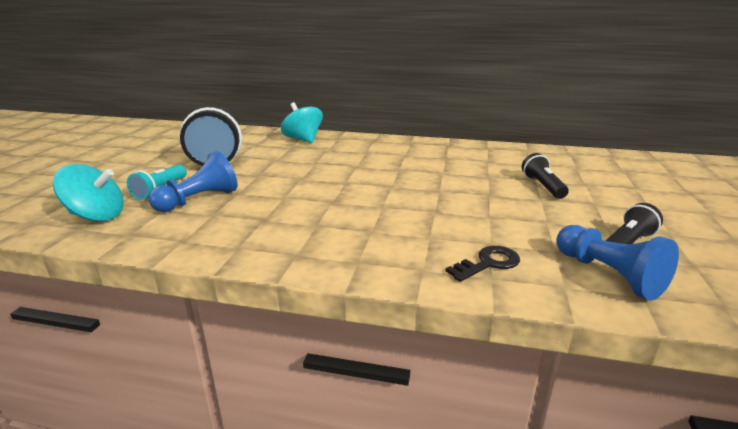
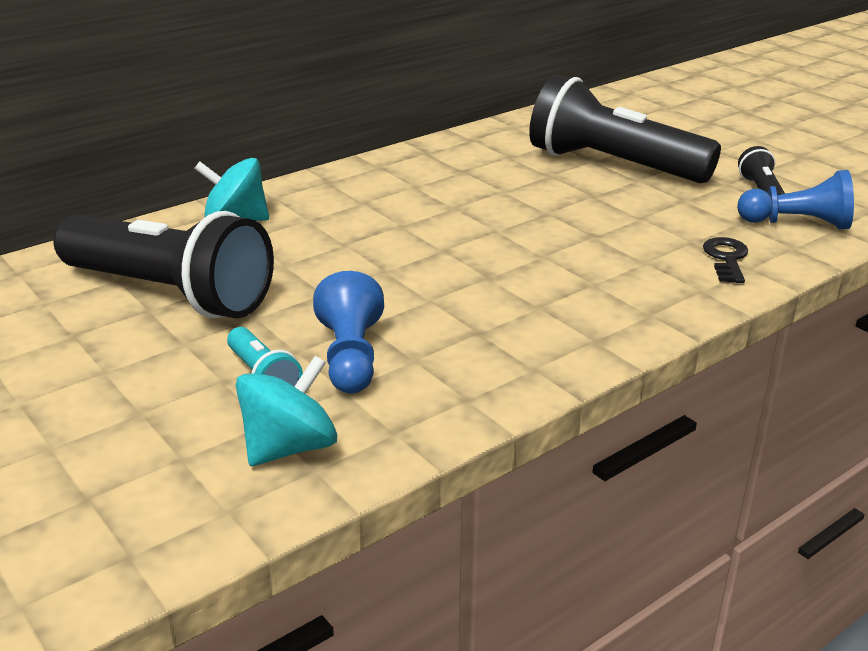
camera: 50 degrees left, 5 degrees up
(543, 186) = (613, 165): black flashlight -> black flashlight, size x2.34

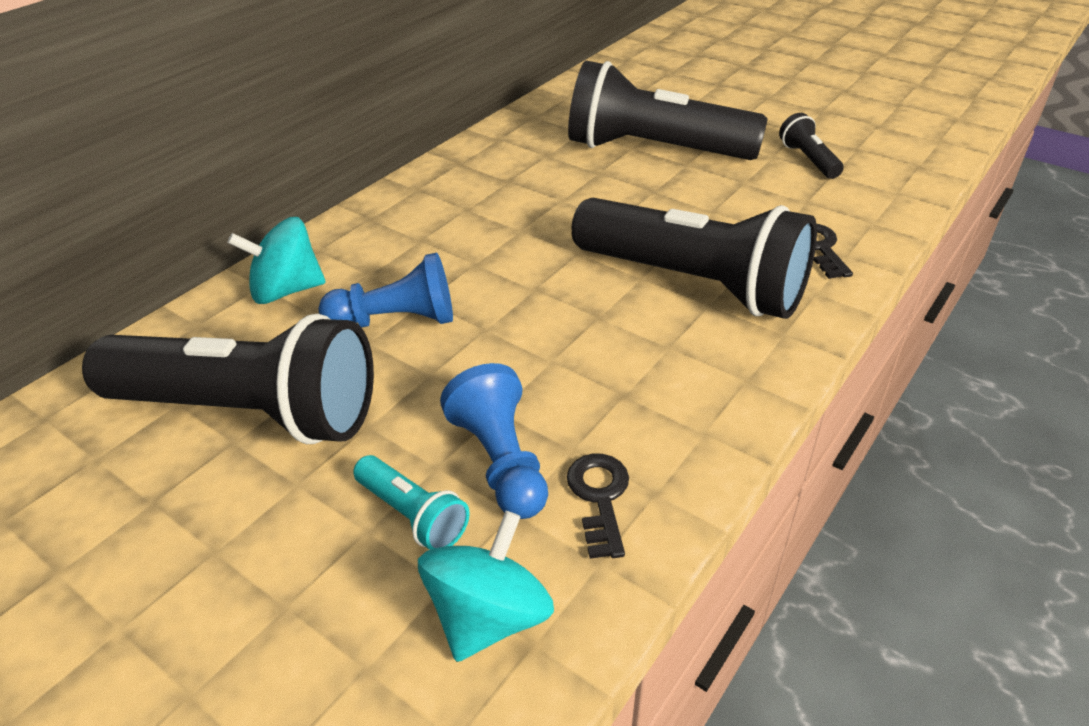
camera: 15 degrees left, 10 degrees up
(419, 393) = (599, 498): none -> black key
(589, 267) = (693, 283): none -> black flashlight
(797, 223) = (861, 193): blue pawn -> blue pawn (397, 320)

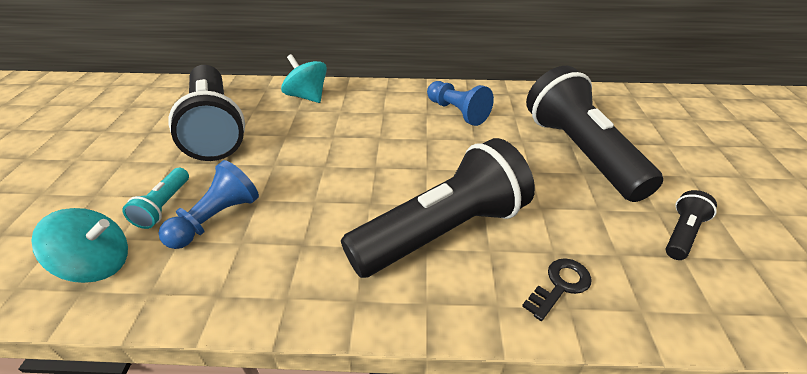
camera: 55 degrees right, 0 degrees up
(397, 320) = (309, 135): blue pawn -> blue pawn (457, 112)
(599, 498) = (203, 271): black key -> none
(693, 283) = (442, 231): black flashlight -> black flashlight turned 120 degrees counterclockwise

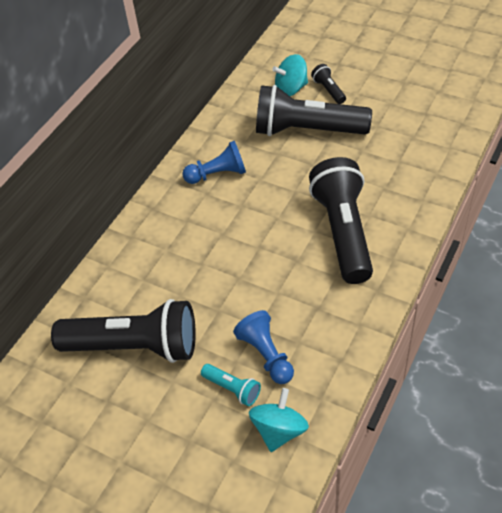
camera: 60 degrees left, 10 degrees up
(307, 96) = (124, 267): turquoise spinning top -> turquoise spinning top (291, 89)
(560, 285) = (408, 196): black key -> none
(682, 234) = (398, 127): black flashlight -> black flashlight (328, 90)

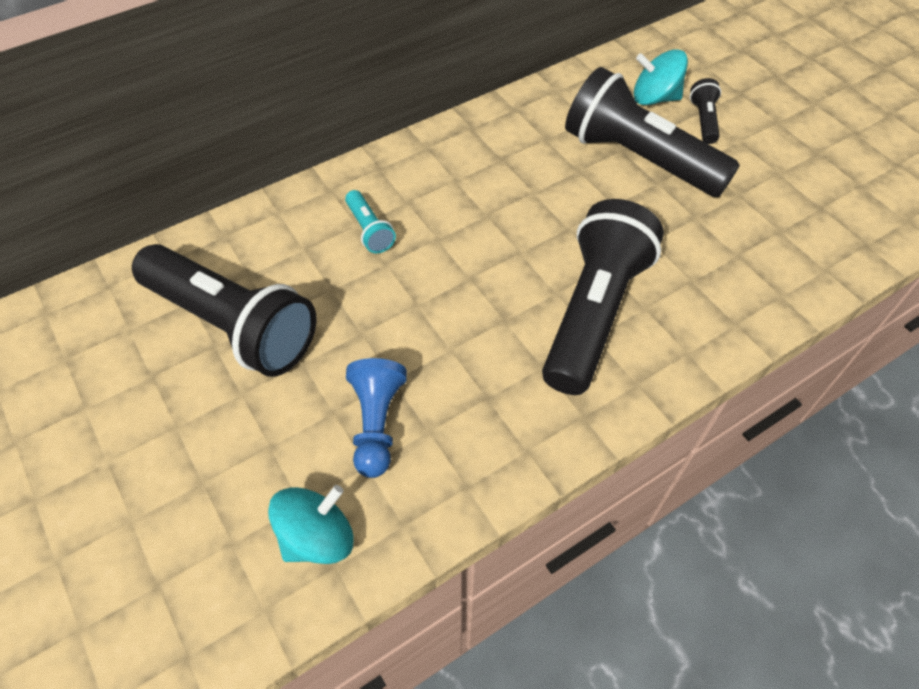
camera: 25 degrees right, 5 degrees up
(218, 174) = (486, 162): blue pawn -> none
(232, 389) = (302, 445): turquoise flashlight -> turquoise flashlight (369, 230)

